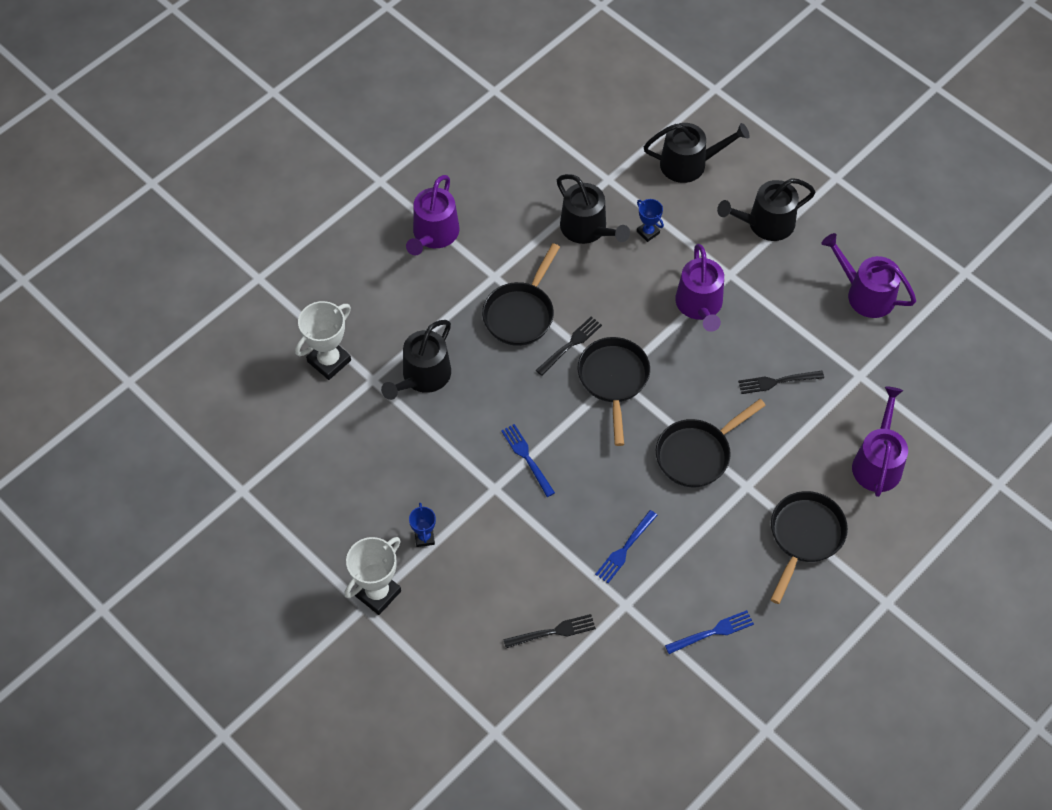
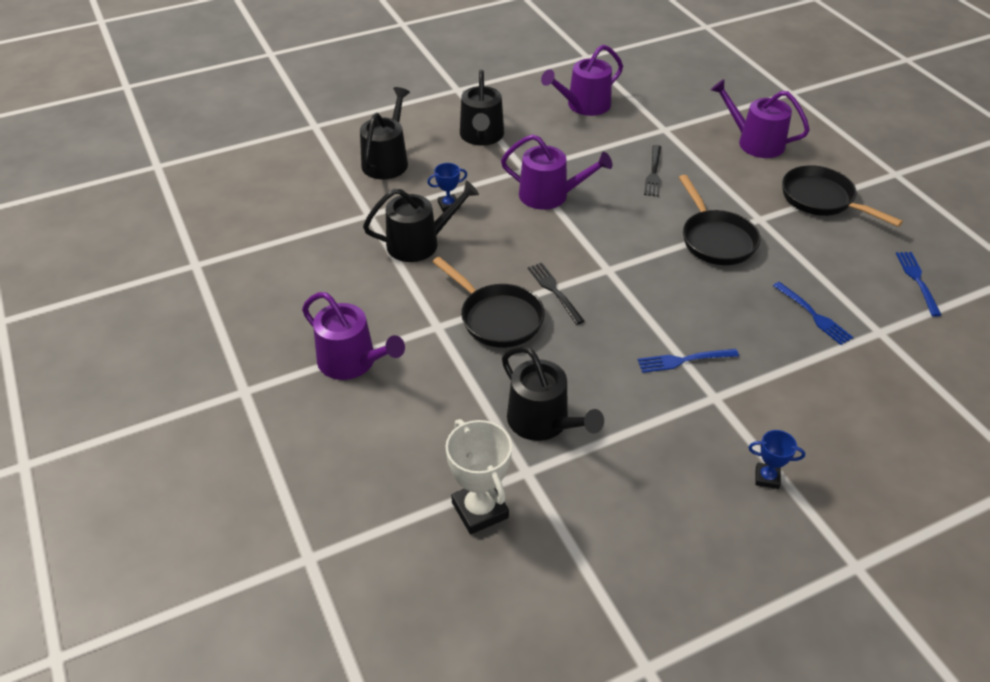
camera: 70 degrees left, 15 degrees down
(377, 593) = (838, 546): white trophy -> none
(553, 632) = (907, 396): black fork -> none
(613, 380) = (611, 272): black pan -> none

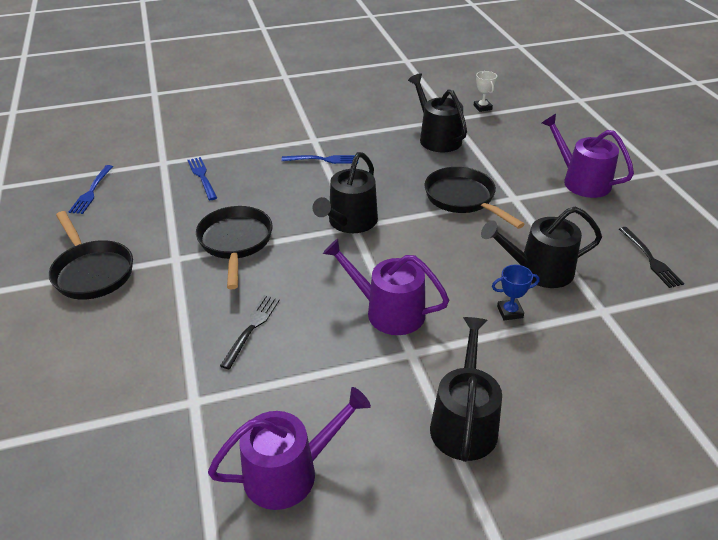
camera: 170 degrees left, 5 degrees down
(387, 161) = (599, 391): black watering can -> black watering can (350, 222)
(480, 510) = (482, 107): white trophy -> white trophy, size x0.55
(554, 291) = (409, 214): black fork -> black fork (650, 259)
(755, 142) = (91, 360): purple watering can -> none
(767, 478) = (307, 105): blue trophy -> none

